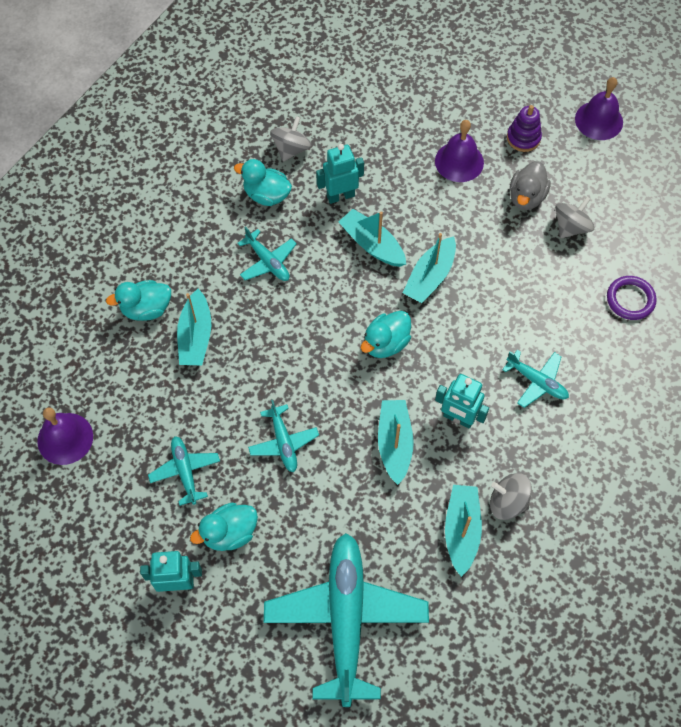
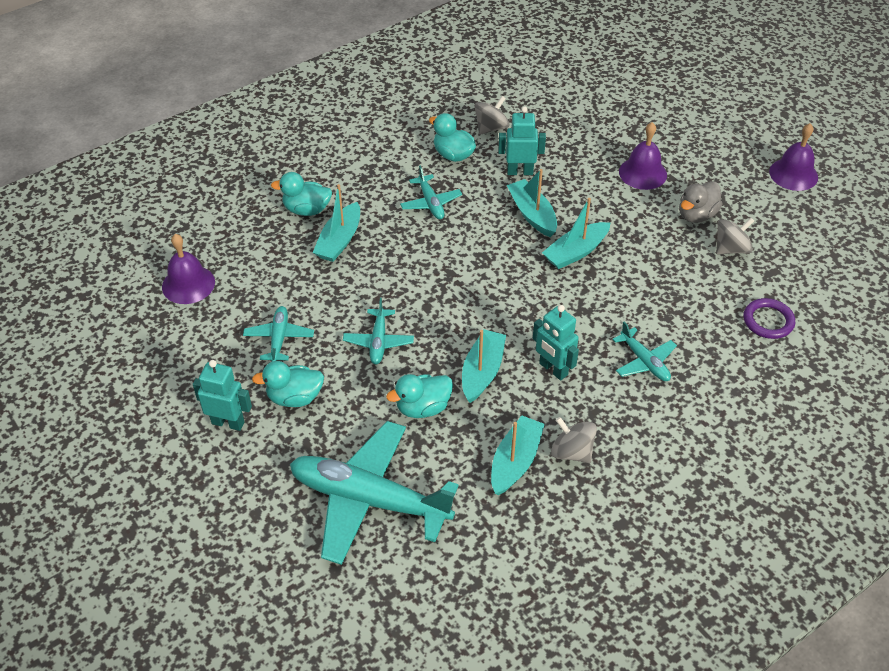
camera: 20 degrees right, 15 degrees down
(346, 618) = (369, 500): turquoise plane -> turquoise plane turned 90 degrees counterclockwise
(386, 343) = (510, 292): turquoise duck -> turquoise duck (423, 408)
(523, 138) = (712, 170): purple stacking toy -> none

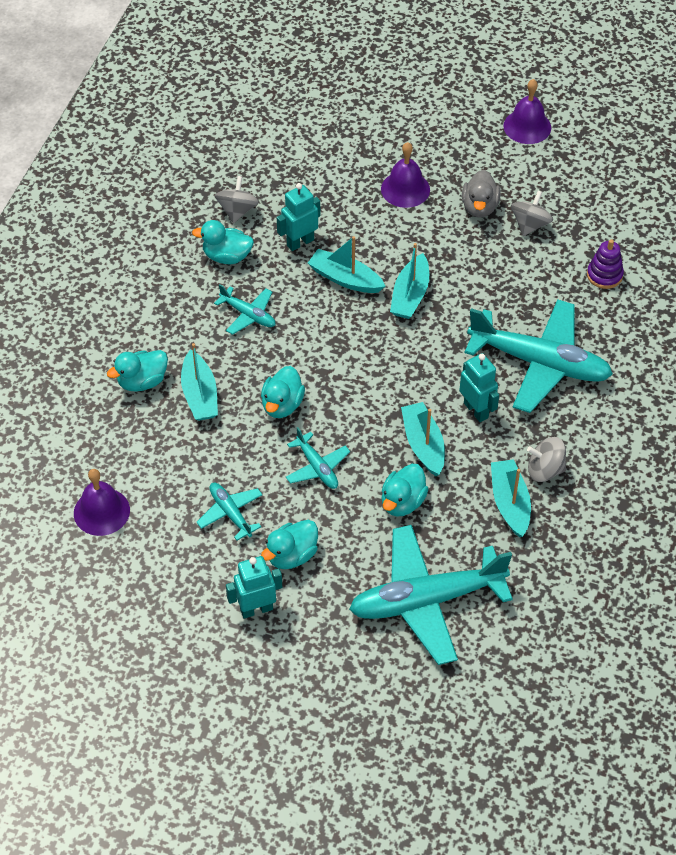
camera: 35 degrees left, 5 degrees up
(395, 280) = (282, 405): none -> turquoise duck
(553, 369) = (476, 410): turquoise robot -> turquoise robot turned 135 degrees counterclockwise
(644, 361) = (540, 363): turquoise plane -> turquoise plane, size x2.13
(768, 321) = (604, 275): purple ring -> purple stacking toy

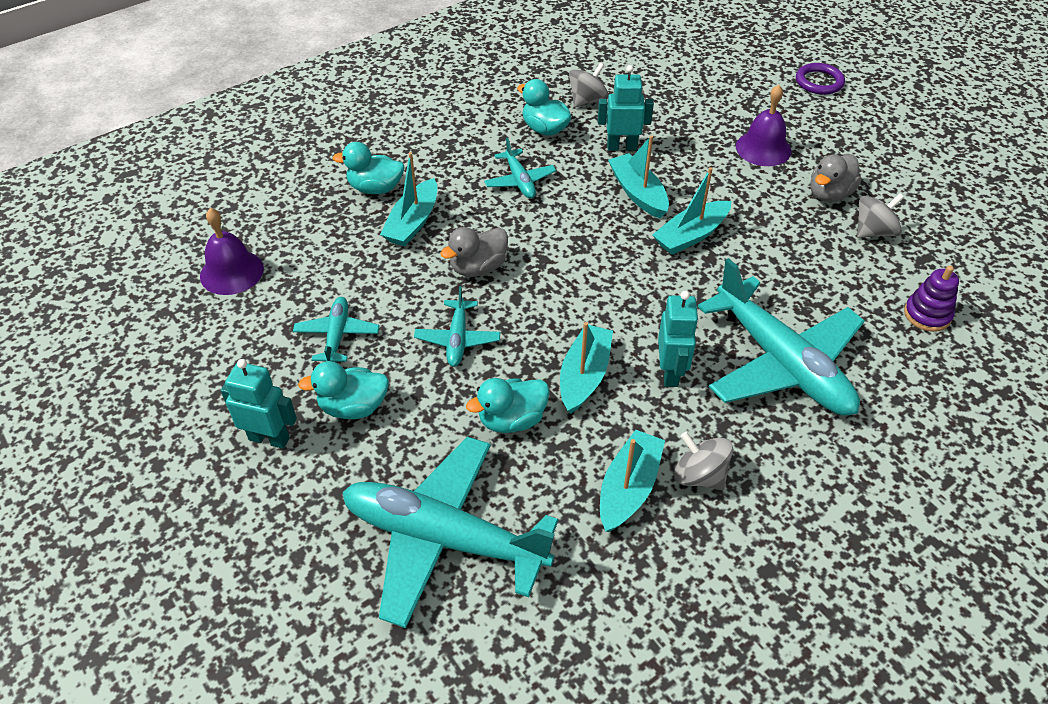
camera: 35 degrees right, 5 degrees down
(282, 405) = (478, 268): turquoise duck -> grey duck
(401, 101) = (819, 82): none -> purple ring
(527, 126) = (937, 149): purple bell -> none

